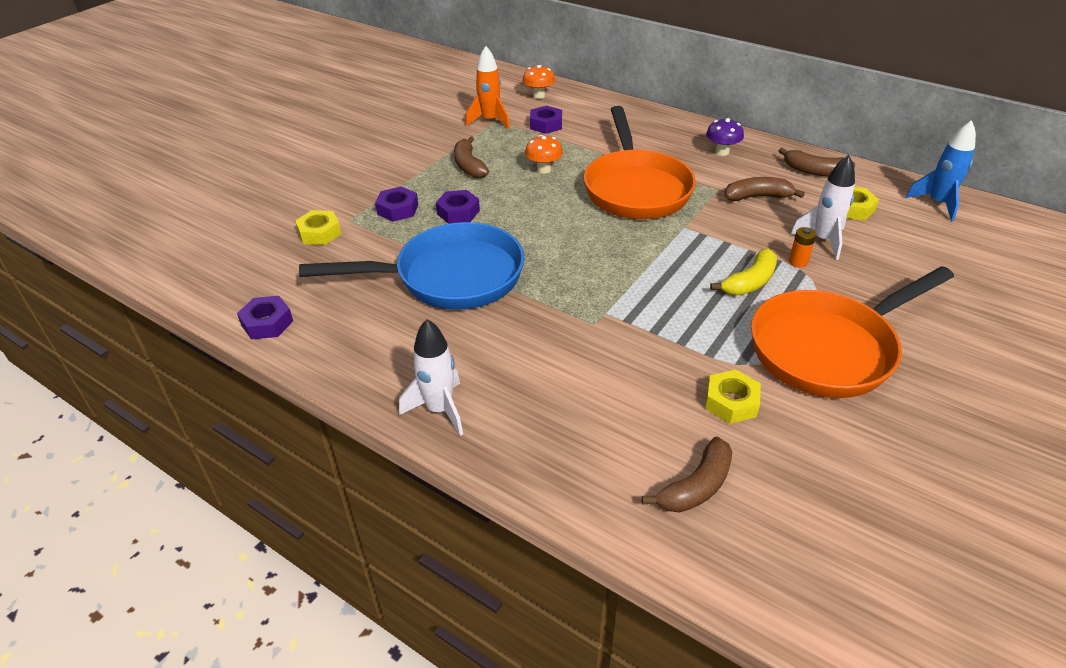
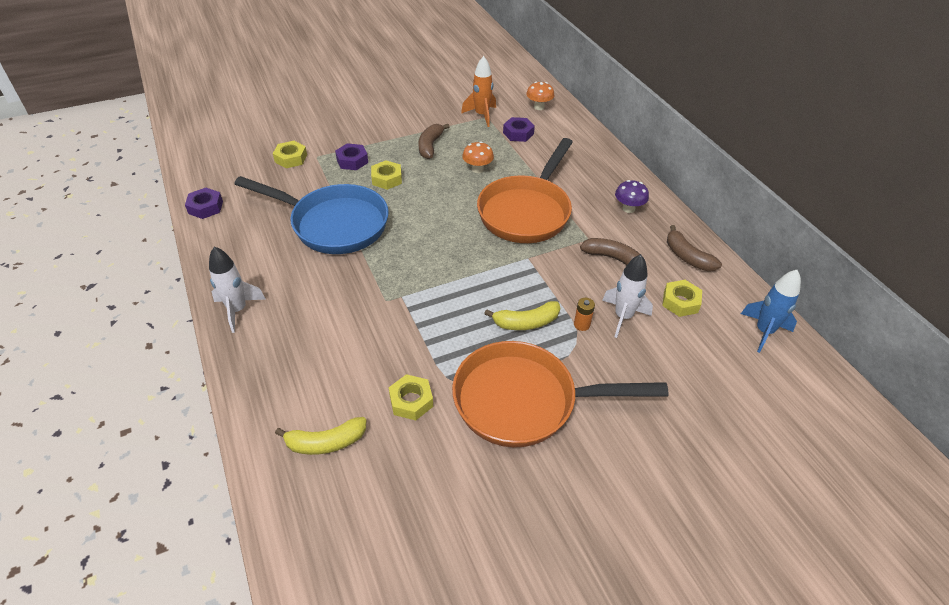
camera: 30 degrees right, 5 degrees up
(458, 212) = (387, 179): purple nut -> yellow nut
(696, 486) = (326, 442): brown banana -> yellow banana

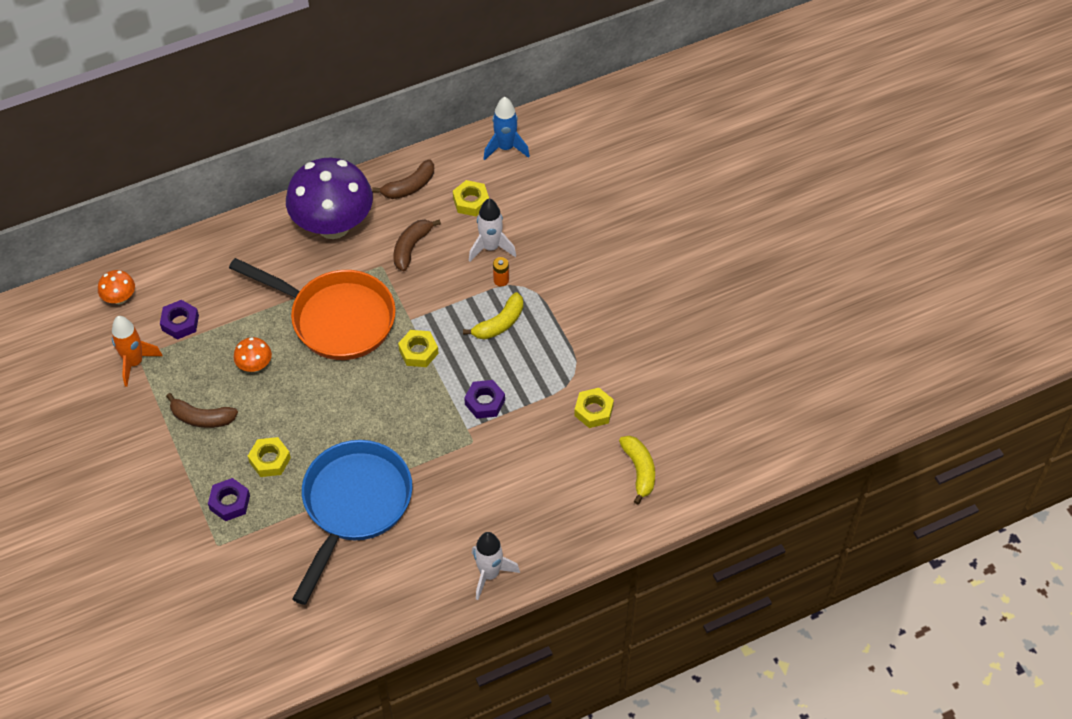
camera: 90 degrees left, 10 degrees up
(205, 207) = (319, 651): purple nut -> purple nut (485, 402)
(291, 158) = (220, 574): yellow nut -> yellow nut (418, 352)
(524, 401) = (589, 327): orange pan -> none
(526, 322) = (499, 323): yellow banana -> yellow banana turned 60 degrees clockwise
(628, 209) = (333, 226): purple mushroom -> purple mushroom, size x2.38

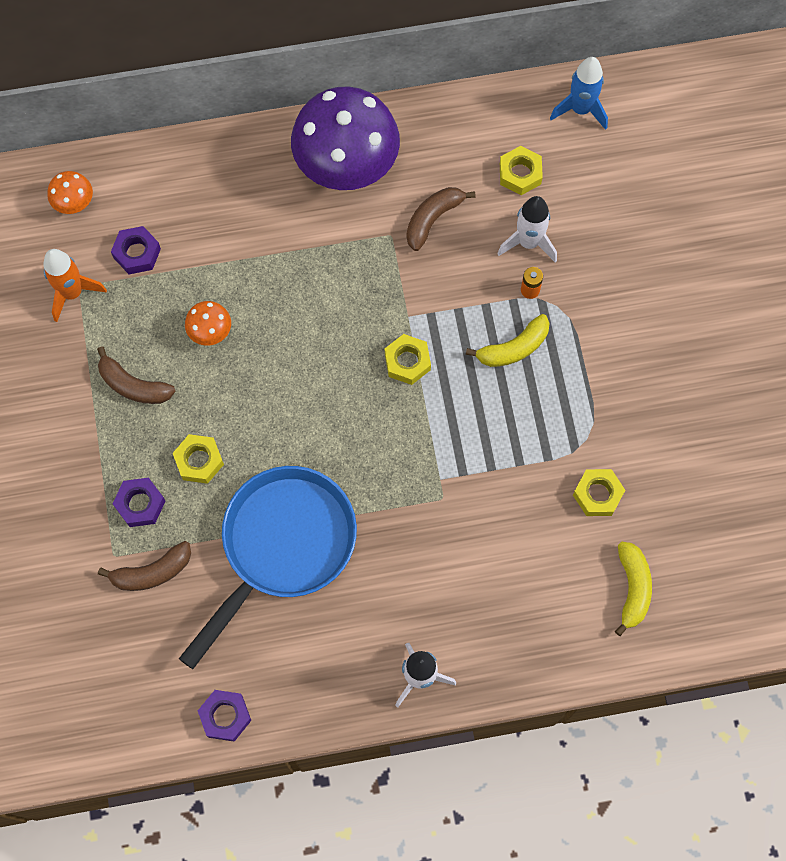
camera: 15 degrees right, 15 degrees up
(335, 318) = (320, 292): orange pan -> none
(409, 186) = (450, 135): brown banana -> brown banana (152, 572)
(485, 402) = (470, 449): purple nut -> purple nut (225, 716)

